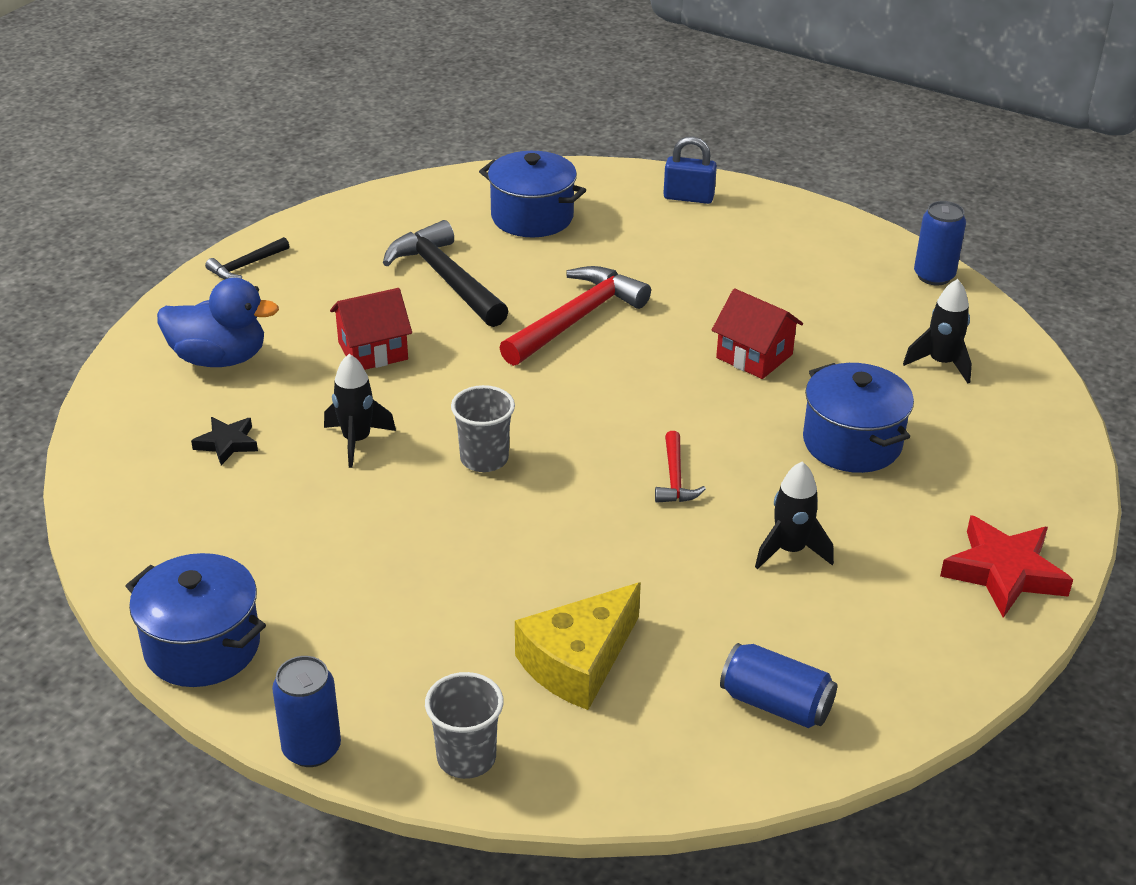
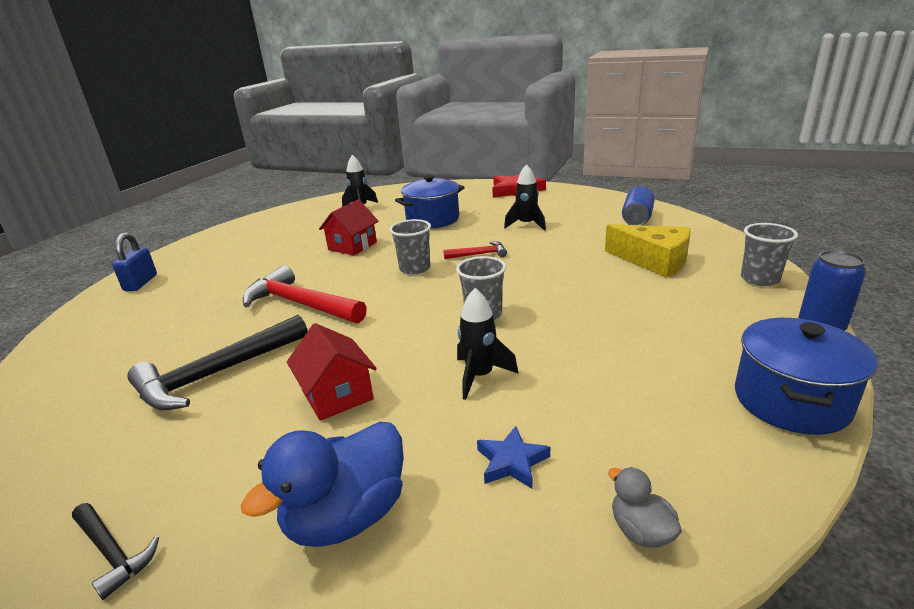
camera: 95 degrees left, 10 degrees down
(122, 495) = (641, 531): none -> grey duck
(219, 359) = (347, 516): blue duck -> blue duck turned 135 degrees counterclockwise
(227, 443) = (512, 462): black star -> blue star
(532, 217) = (126, 344): blue pot -> none
(646, 412) = (415, 268): none -> grey cup
(934, 276) = (277, 213): blue can -> none

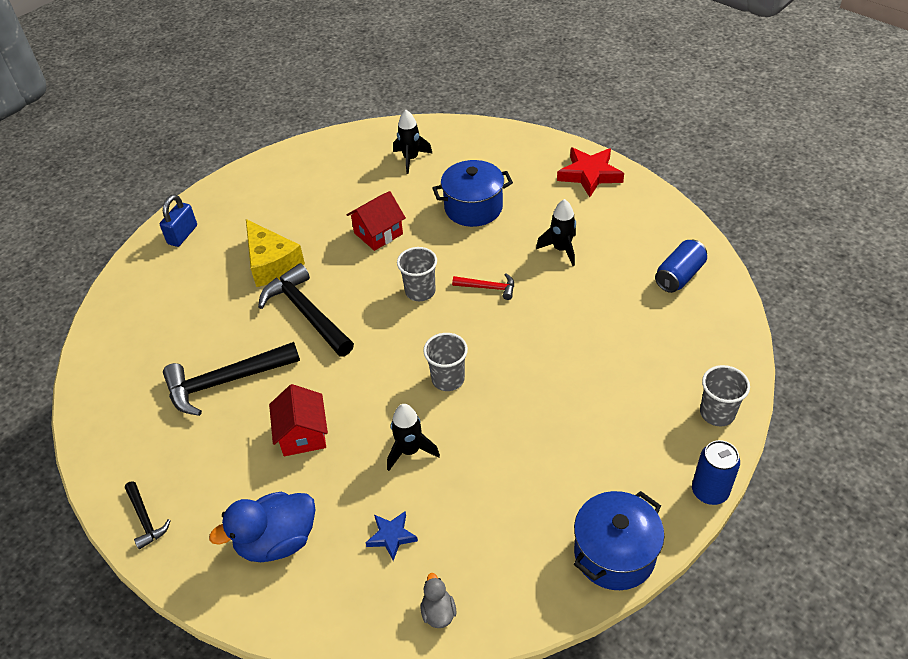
camera: 20 degrees right, 20 degrees up
(300, 304) = (306, 313): red hammer -> black hammer
(653, 261) = (642, 353): yellow cheese -> yellow cheese (271, 263)

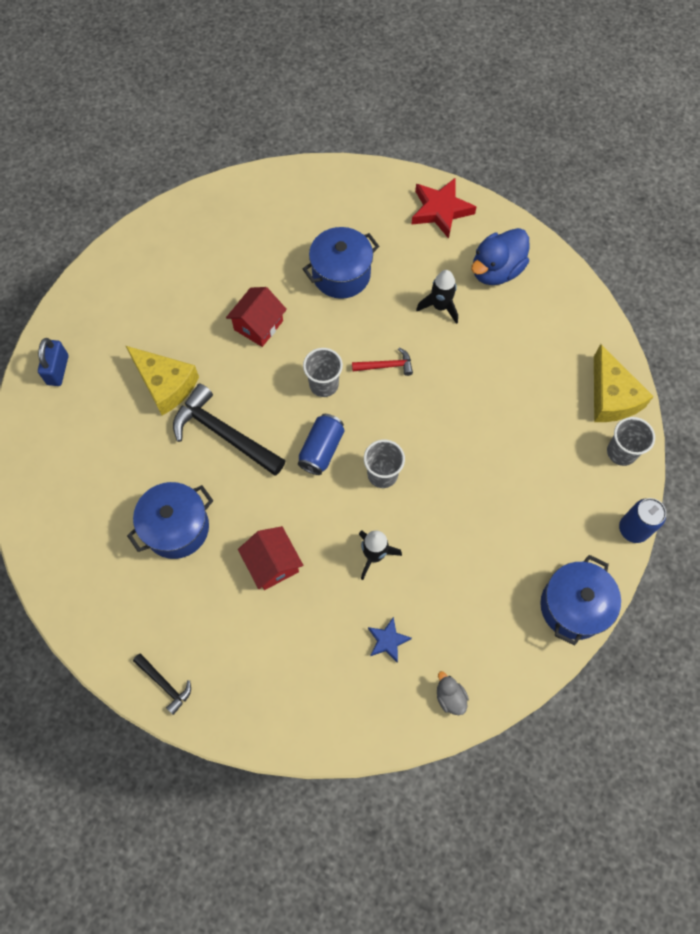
camera: 20 degrees left, 20 degrees up
(225, 382) = (176, 528): black hammer -> blue pot
(277, 541) = (291, 672): blue duck -> blue duck (496, 270)
(411, 159) = (257, 225): black rocket -> none
(679, 276) = (554, 314): blue can -> blue can (321, 449)
(720, 359) = (611, 396): none -> yellow cheese

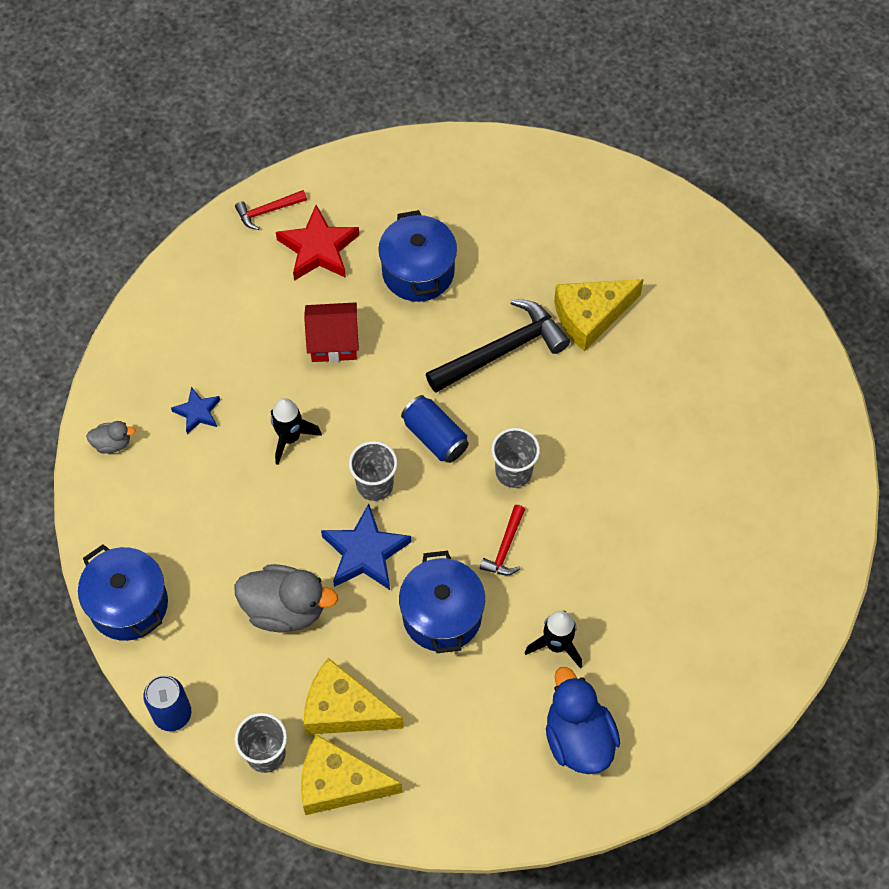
camera: 115 degrees right, 5 degrees down
(58, 370) = (658, 223): blue padlock -> none
(165, 684) = (267, 211): black hammer -> red hammer
(258, 325) = (624, 435): red house -> none
(341, 274) = (654, 552): blue pot -> blue pot (442, 615)
(440, 210) = (701, 715): red star -> red star (318, 249)
(440, 456) = (365, 553): none -> blue star
(512, 490) = (285, 609): none -> grey duck
(561, 417) = (344, 709): none -> yellow cheese

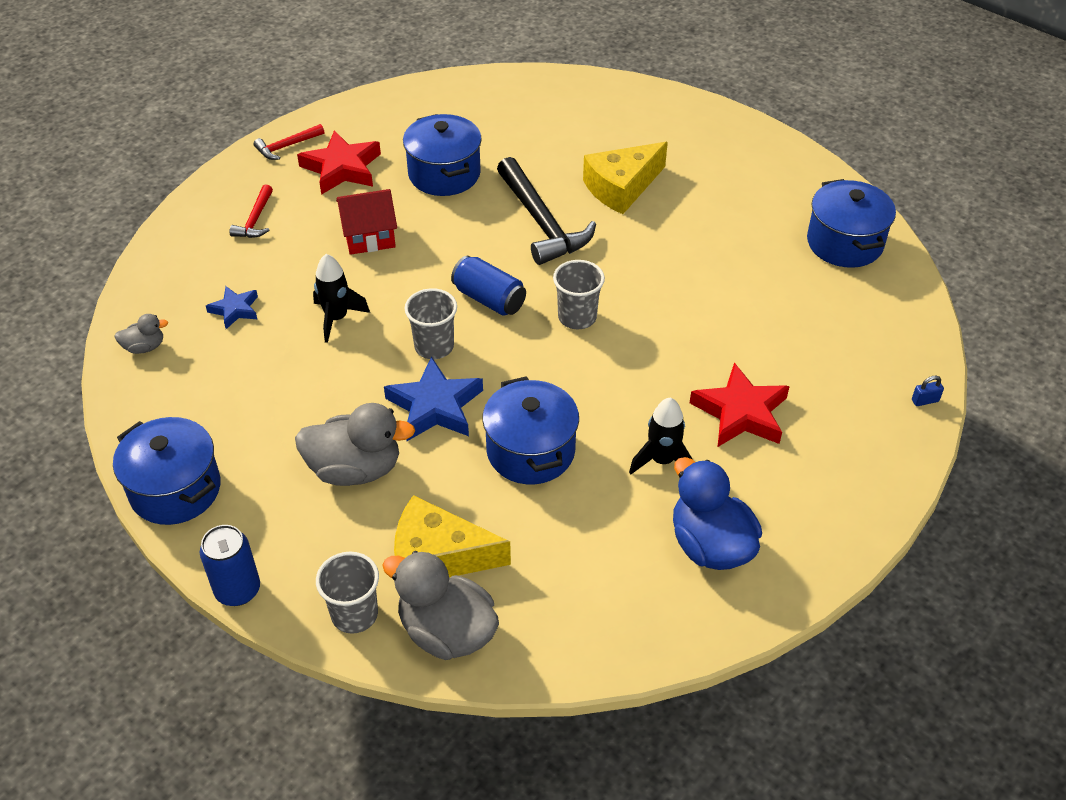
camera: 10 degrees left, 15 degrees down
(339, 783) = (446, 631): yellow cheese -> grey duck
(503, 350) = (542, 223): black hammer -> black hammer turned 105 degrees clockwise
(505, 548) = (584, 382): red hammer -> red hammer (255, 220)
(640, 605) = (740, 412): none -> red star
(794, 422) = (844, 243): none -> blue pot
(814, 620) = (925, 400): none -> blue padlock

